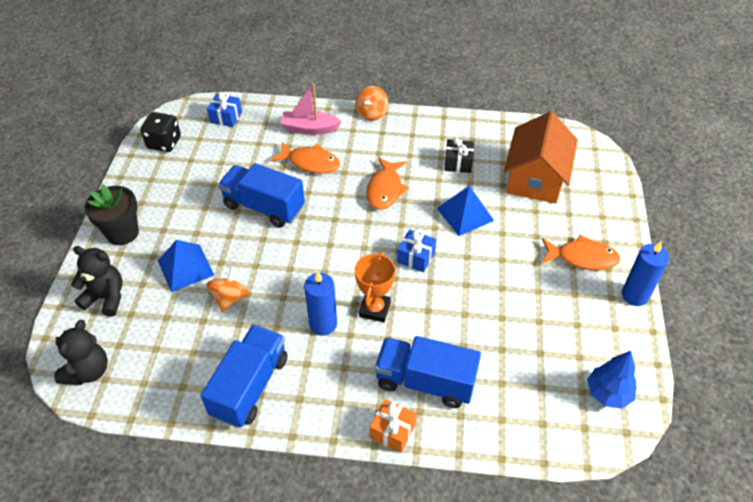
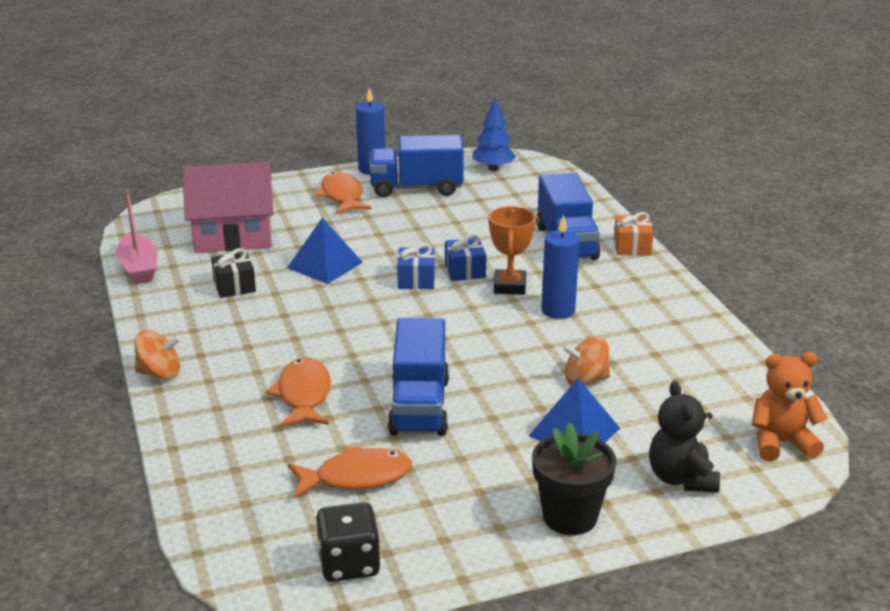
camera: 115 degrees left, 20 degrees down
(88, 371) = (781, 443): black teddy bear -> orange teddy bear
(226, 117) = (240, 517): blue gift -> blue gift (465, 270)
(250, 386) = (674, 330): blue truck -> blue truck (416, 188)
(309, 128) = (225, 419): pink boat -> pink boat (139, 268)
(375, 309) = (509, 286): orange trophy -> orange trophy turned 75 degrees counterclockwise
(385, 189) = (318, 324): orange fish -> orange fish (356, 477)
(535, 178) = (233, 235): orange house -> pink house

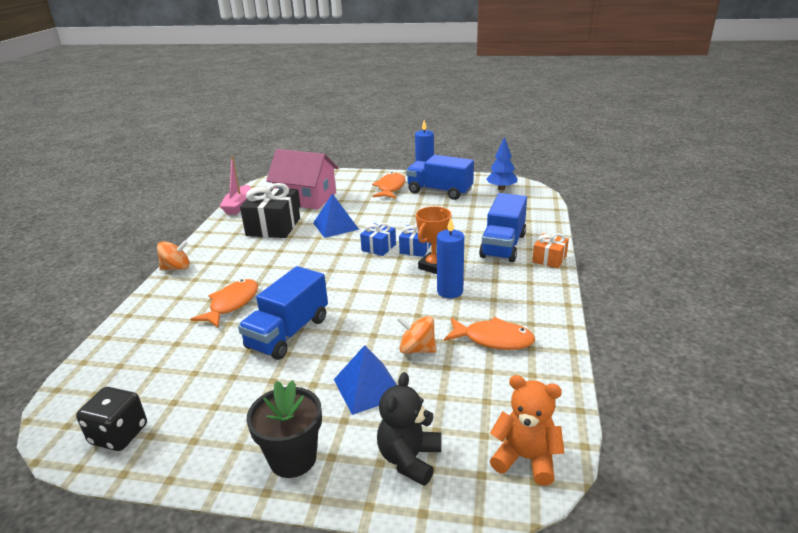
camera: 30 degrees right, 0 degrees up
(160, 373) = (176, 268): orange spinning top -> orange spinning top turned 45 degrees counterclockwise
(234, 286) = (273, 227): black gift -> black gift, size x1.81
(356, 477) = (196, 371): orange fish -> orange fish (493, 339)

